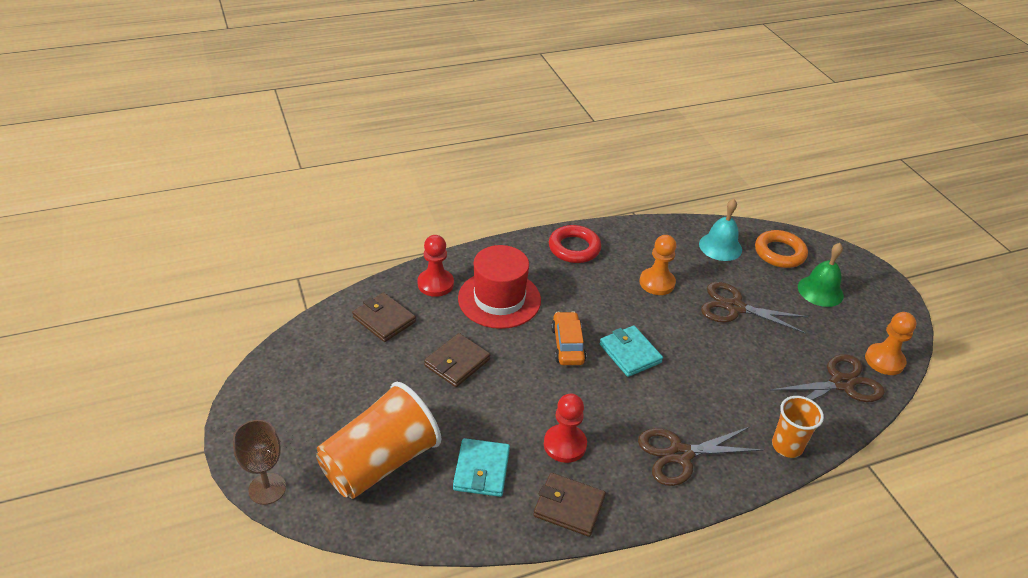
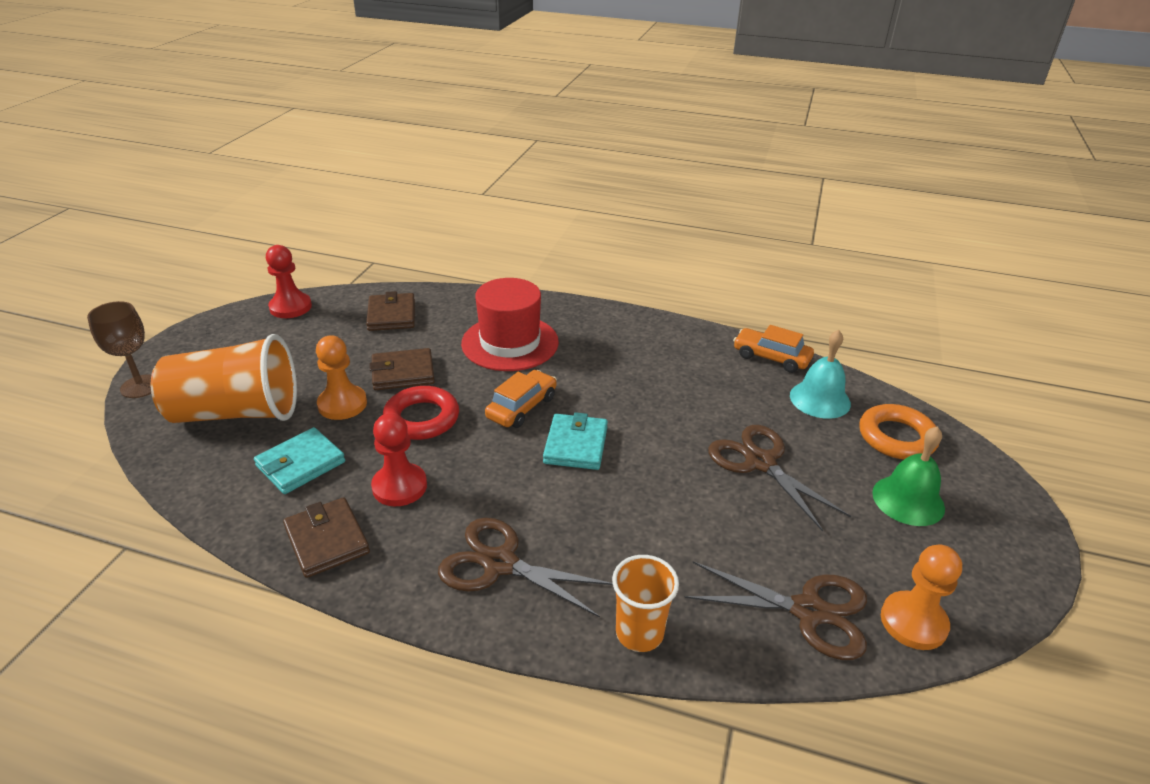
camera: 40 degrees right, 5 degrees down
(435, 284) = (470, 308): red pawn -> red pawn (290, 307)
(574, 248) = (642, 334): red ring -> red ring (422, 418)
(657, 283) = (693, 399): orange pawn -> orange pawn (342, 404)
(666, 229) = (771, 357): none -> orange car

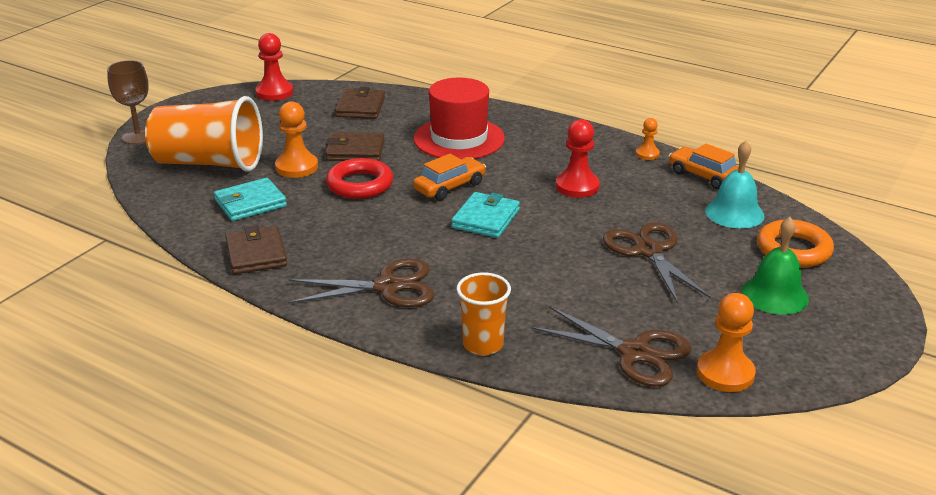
camera: 15 degrees right, 5 degrees down
(399, 486) = (325, 228): red pawn -> red pawn (577, 186)
(500, 563) = (388, 287): brown scissors -> brown scissors turned 135 degrees clockwise
(705, 338) = (647, 154): none -> orange pawn

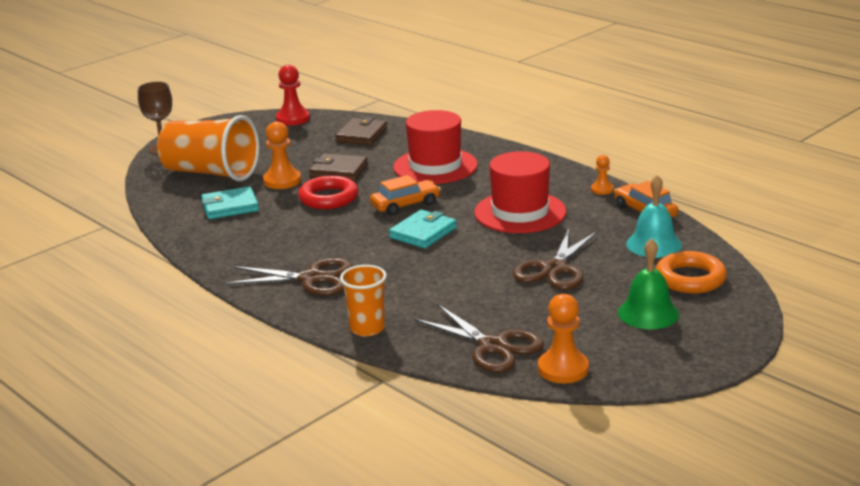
camera: 15 degrees right, 5 degrees down
(256, 254) = (216, 245): brown wallet -> none
(577, 186) = (520, 212): red pawn -> red hat
(649, 251) = (554, 269): brown scissors -> brown scissors turned 150 degrees counterclockwise

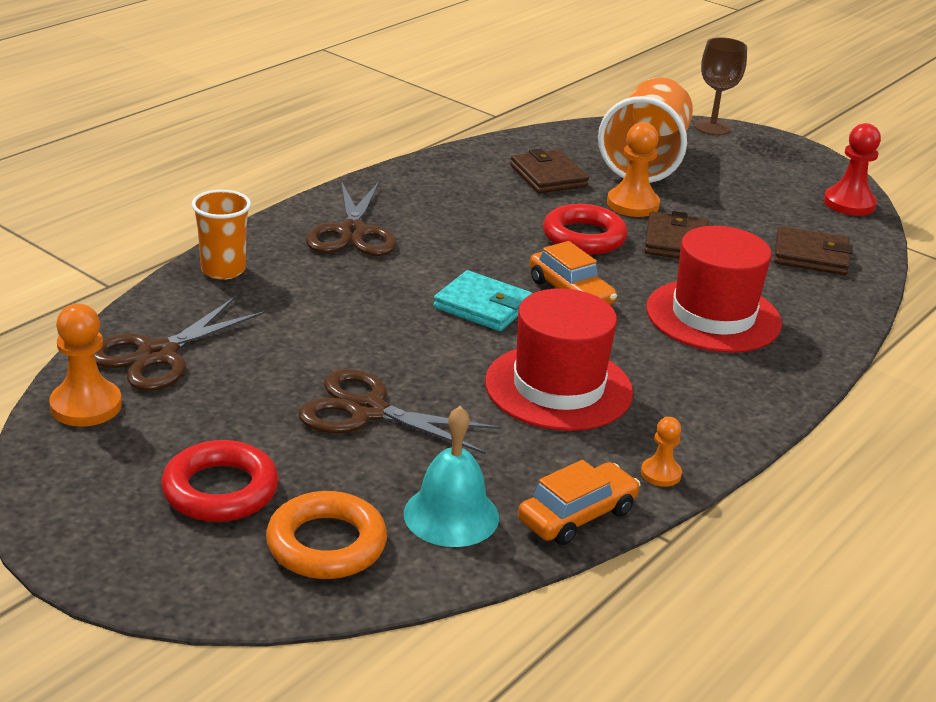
camera: 80 degrees right, 5 degrees up
(230, 206) = (548, 176): turquoise wallet -> brown wallet
(648, 313) = (220, 490): green bell -> red ring

